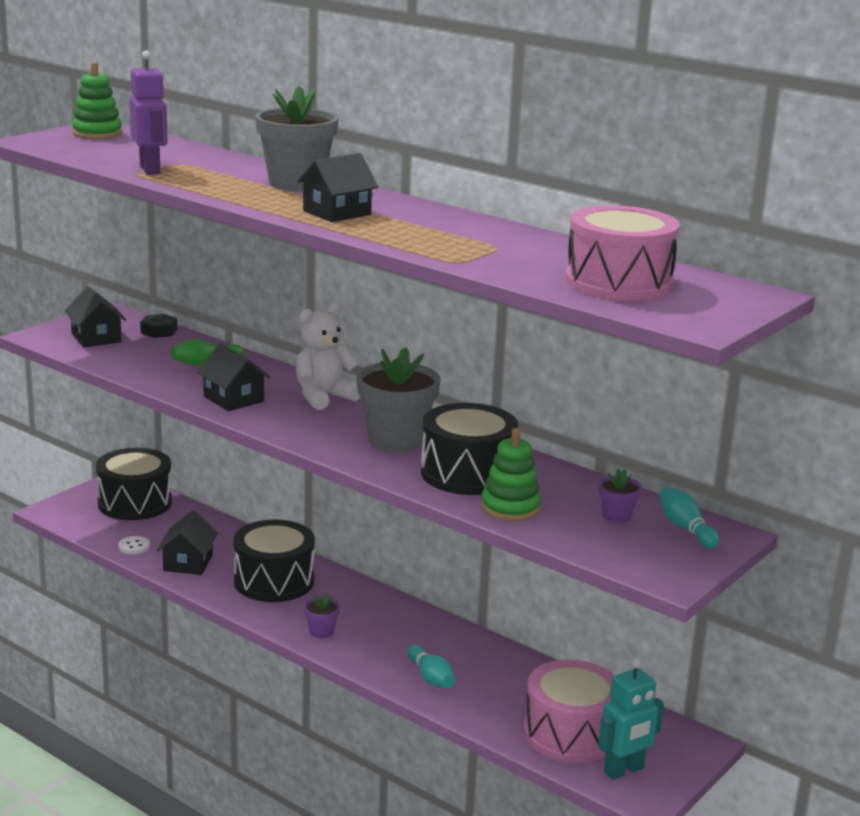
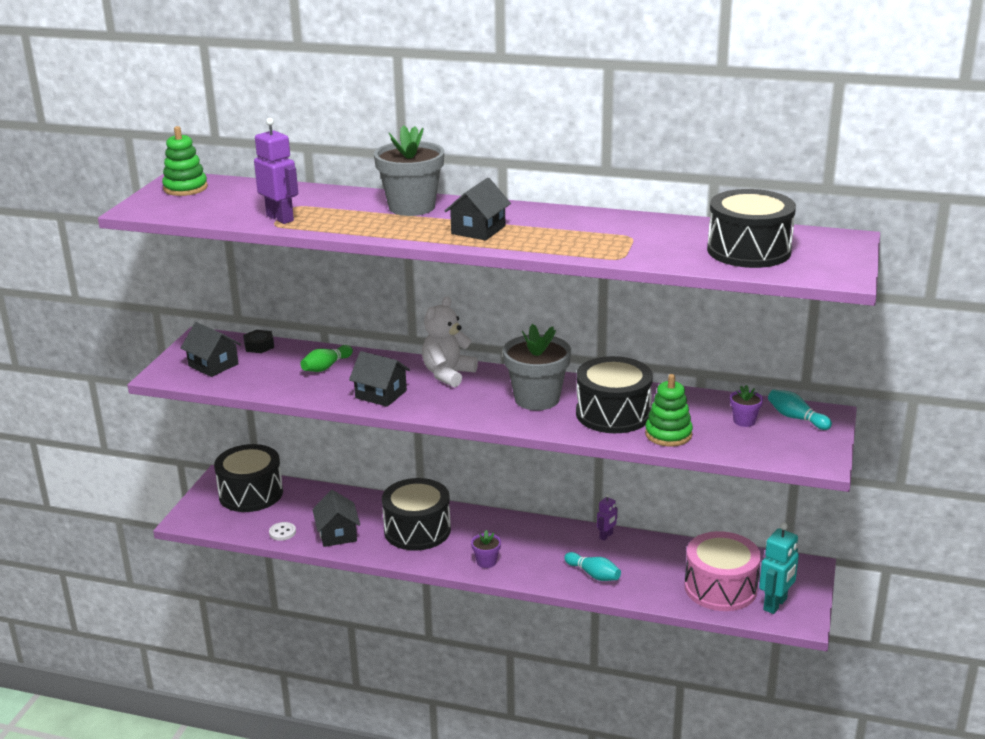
camera: 20 degrees left, 5 degrees up
(479, 643) = (606, 536): none -> purple robot
(618, 283) = (749, 251): pink drum -> black drum

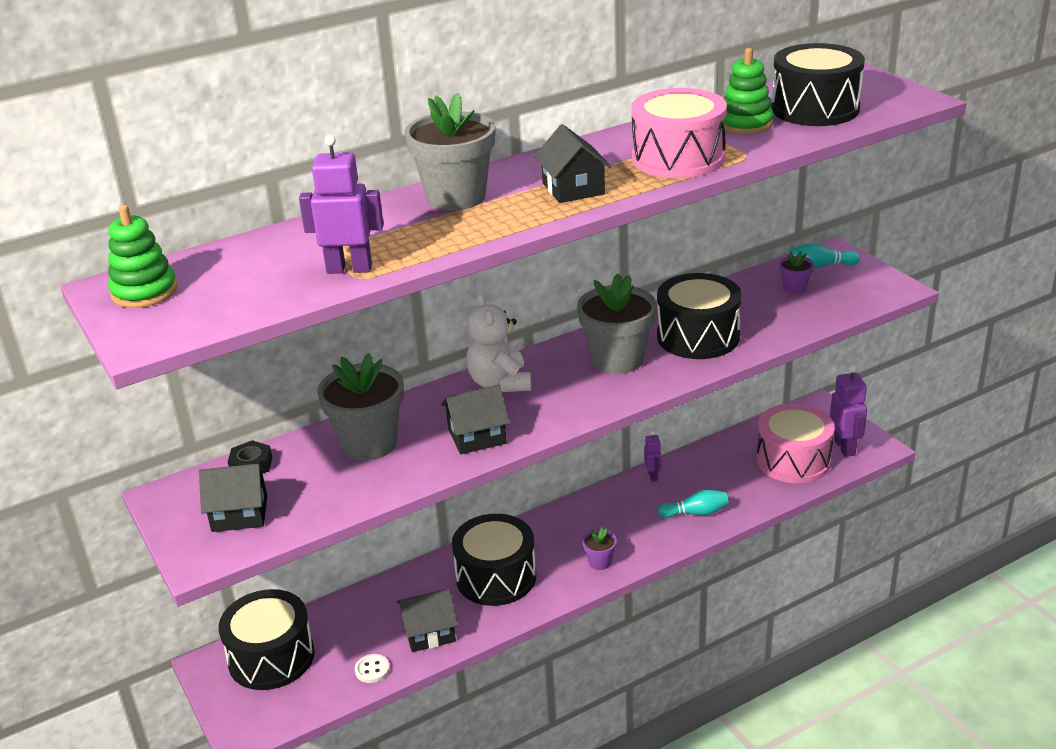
camera: 45 degrees left, 5 degrees up
(326, 367) = (369, 443): green bowling pin -> grey flower pot
(337, 534) = (429, 632): black house -> black house turned 45 degrees counterclockwise
(579, 240) = (678, 158): none -> pink drum
(668, 434) = (768, 329): green stacking toy -> green stacking toy (745, 124)
(775, 604) = (845, 447): turquoise robot -> purple robot

